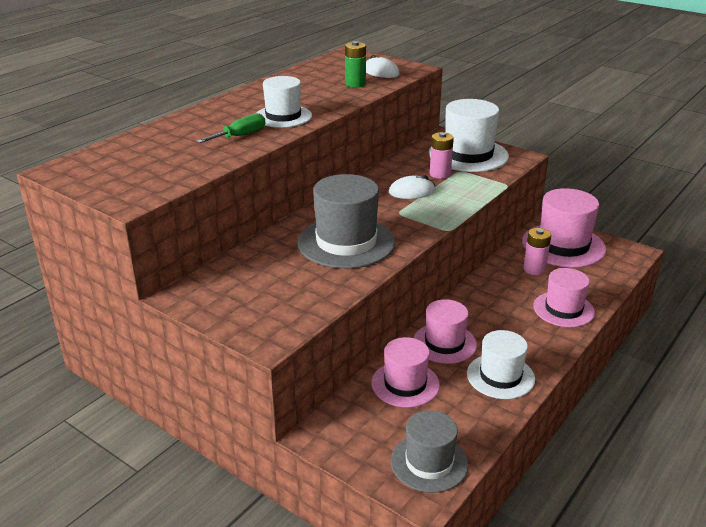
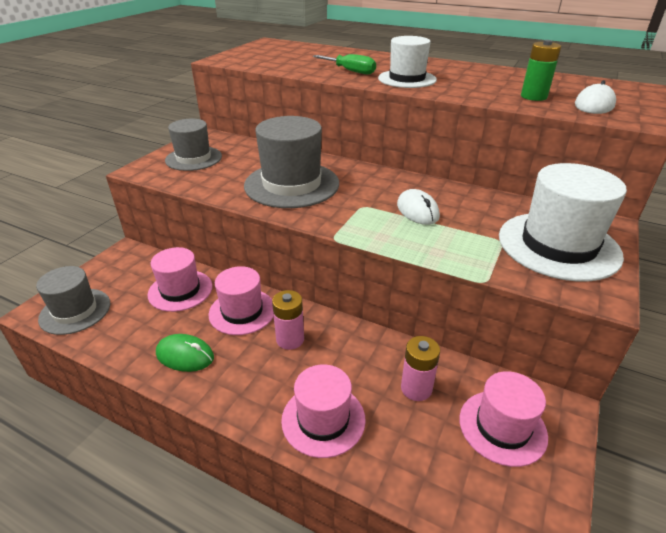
camera: 80 degrees right, 5 degrees up
(252, 302) = (193, 158): none -> grey hat
(440, 174) = (478, 226): pink battery -> pink battery (290, 339)
(500, 376) = (185, 355): white hat -> green mouse
(563, 245) = (502, 427): pink hat -> pink hat, size x0.64

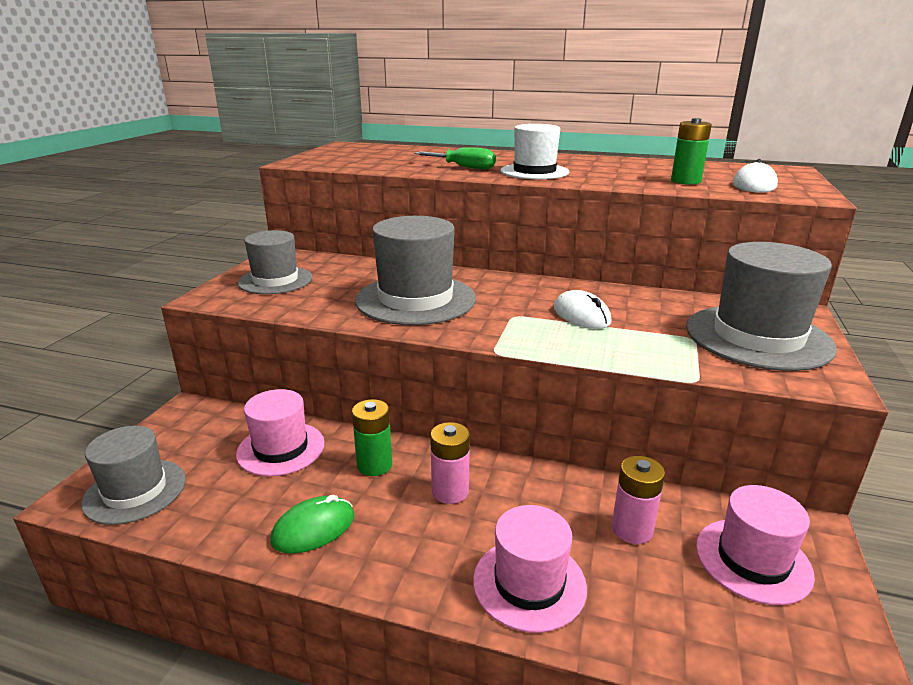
camera: 10 degrees left, 10 degrees down
(185, 355) = (313, 528): green mouse -> green mouse turned 45 degrees counterclockwise
(242, 311) = (374, 465): pink hat -> green battery
(558, 245) = (757, 337): white hat -> grey hat

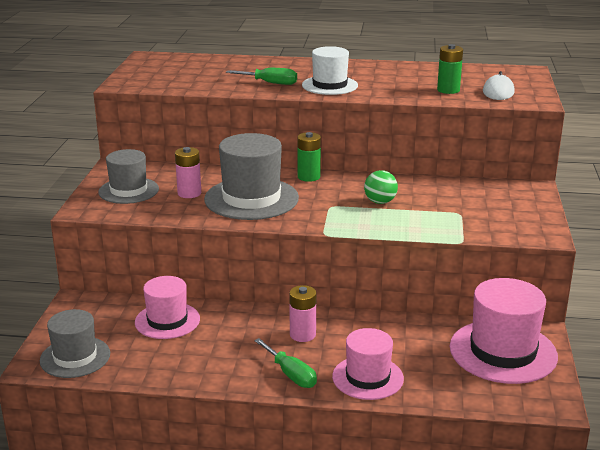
camera: 10 degrees left, 0 degrees up
(313, 528) = (217, 365): green mouse -> none
(374, 465) = (242, 324): green battery -> green battery (308, 177)
(412, 560) = (291, 374): none -> green screwdriver
(581, 315) = (380, 202): white mouse -> green ball
(632, 529) = (428, 343): pink battery -> pink battery (189, 193)
(753, 560) = (503, 351): pink hat -> pink hat, size x1.55
(757, 337) = (503, 209): grey hat -> none

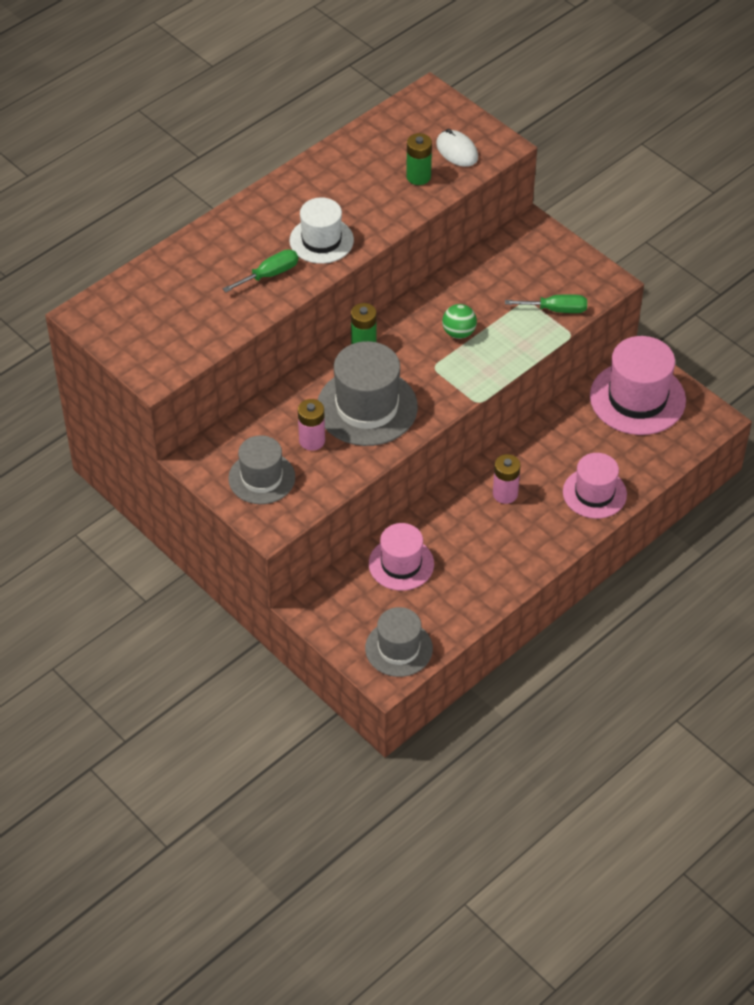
camera: 50 degrees left, 25 degrees up
(291, 374) = (549, 533): green screwdriver -> green screwdriver (556, 310)

